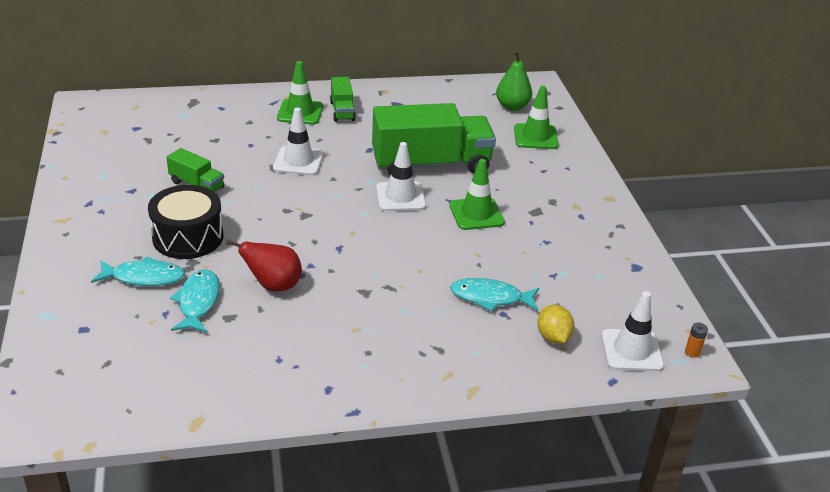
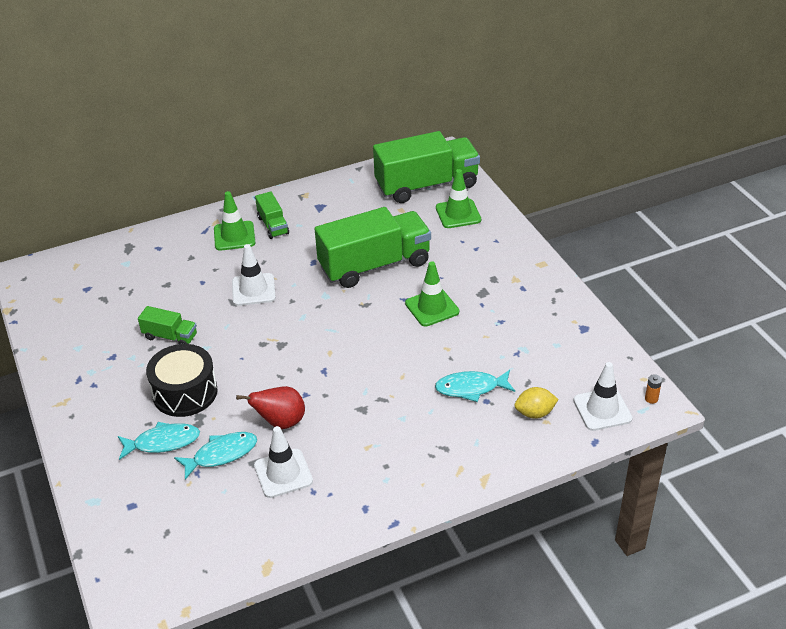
camera: 10 degrees left, 5 degrees up
(198, 302) = (221, 454): turquoise fish -> turquoise fish turned 75 degrees clockwise
(400, 197) = (359, 306): white traffic cone -> white traffic cone (283, 473)
(512, 106) = (427, 185): green pear -> green truck
(553, 337) = (535, 413): yellow lemon -> yellow lemon turned 75 degrees counterclockwise

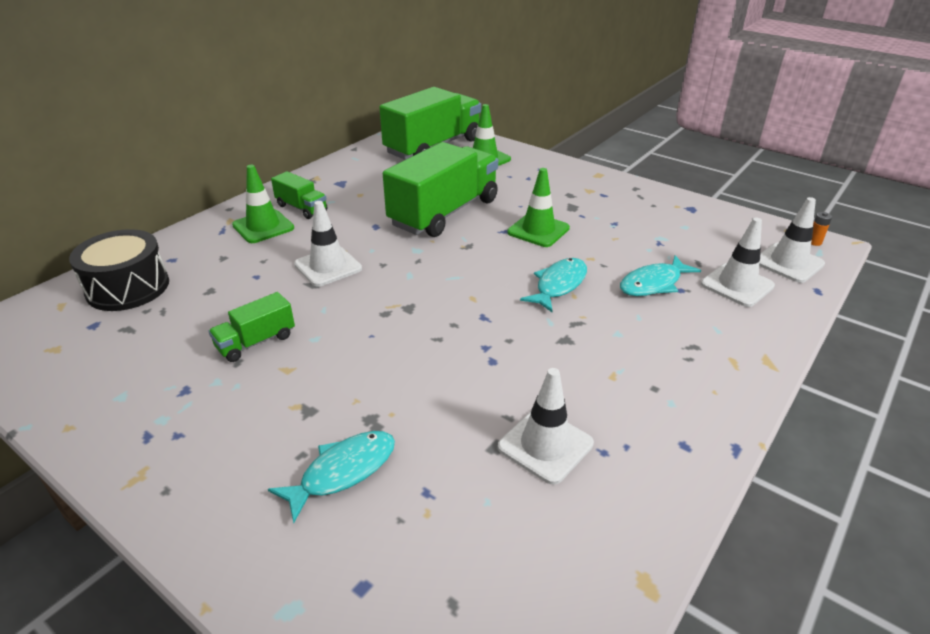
camera: 30 degrees left, 5 degrees down
(170, 337) = (256, 342): green truck -> green truck turned 150 degrees clockwise
(185, 392) = (326, 397): black drum -> black drum (128, 287)
(221, 454) = (441, 455): turquoise fish -> turquoise fish (558, 285)
(281, 422) = (485, 387): red pear -> none
(535, 413) = (737, 285): yellow lemon -> white traffic cone

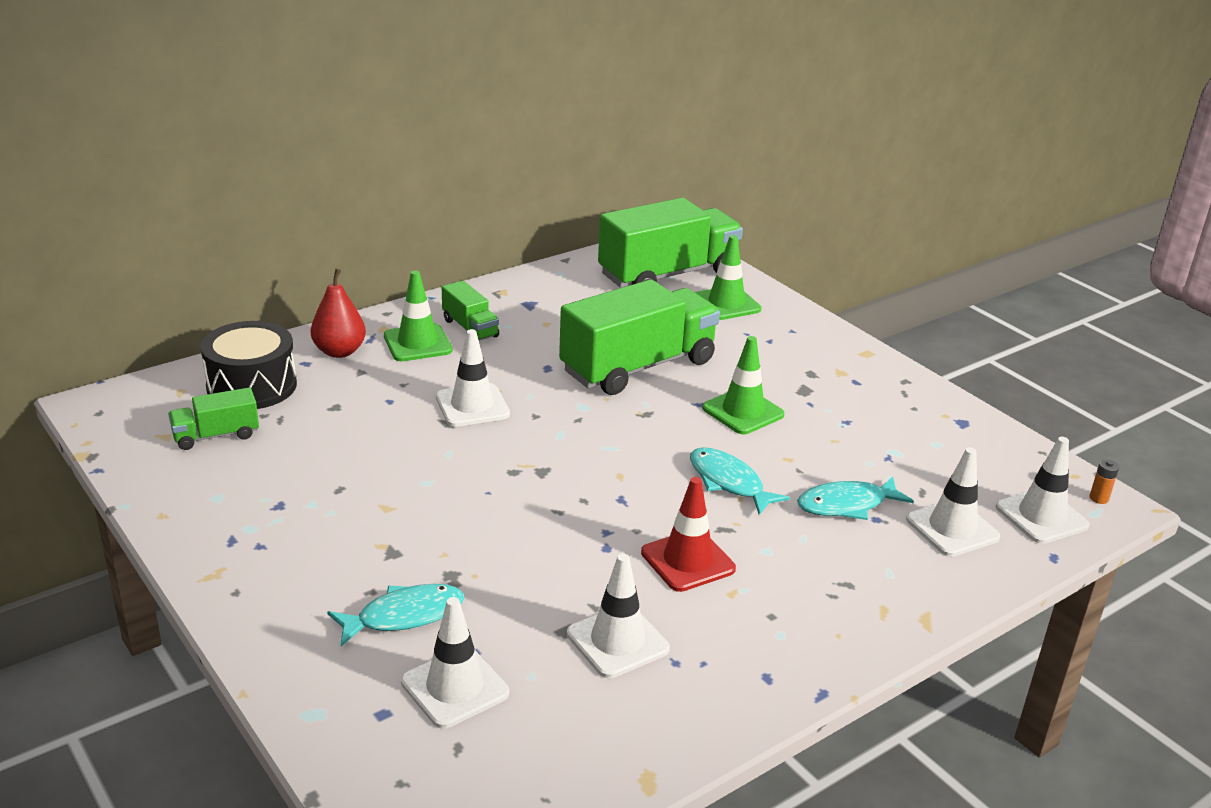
camera: 15 degrees right, 5 degrees down
(199, 245) = (339, 351): none -> red pear
(256, 342) = (365, 472): green truck -> green truck (216, 435)
(421, 535) = (455, 687): none -> white traffic cone
(558, 285) = (729, 482): turquoise fish -> turquoise fish turned 90 degrees counterclockwise
(563, 357) = (687, 561): none -> red traffic cone

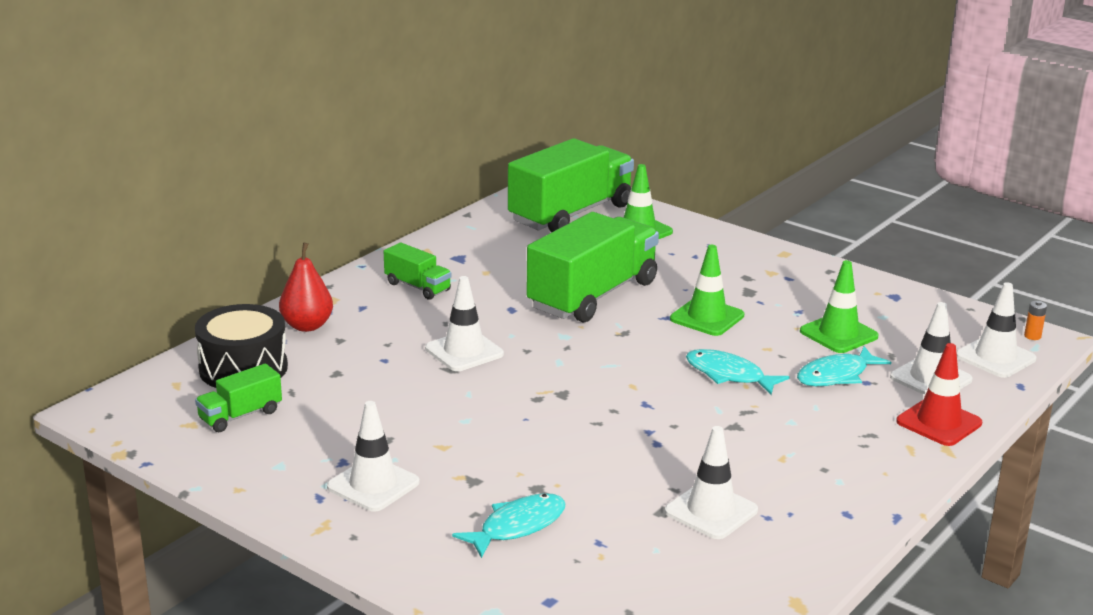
camera: 15 degrees left, 5 degrees down
(417, 343) = (377, 307): green traffic cone -> green traffic cone (838, 334)
(455, 687) = (597, 570): white traffic cone -> white traffic cone (373, 485)
(687, 561) = (731, 441): red traffic cone -> red traffic cone (939, 422)

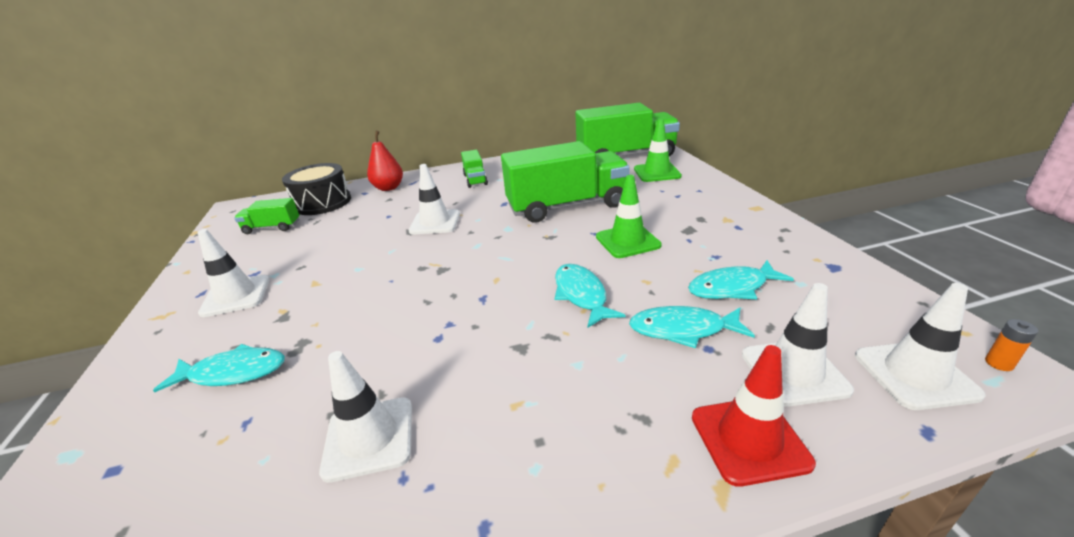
camera: 40 degrees right, 5 degrees up
(838, 334) = (732, 287): green traffic cone -> turquoise fish

